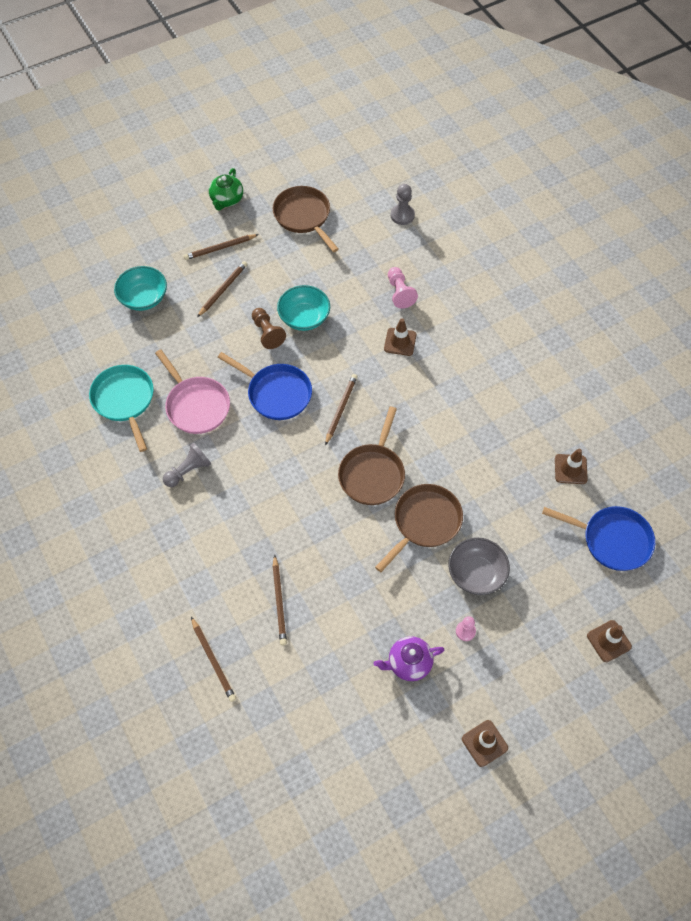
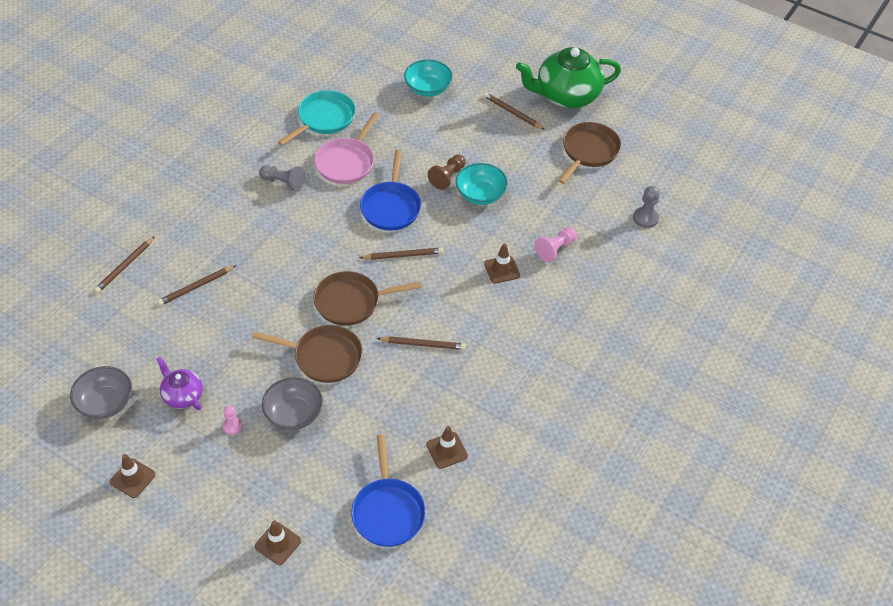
camera: 60 degrees right, 10 degrees down
(223, 290) = (471, 132): brown pencil -> brown pencil (423, 344)
(227, 200) = (566, 96): green teapot -> green teapot, size x1.94
(382, 739) = (105, 403): none -> grey bowl

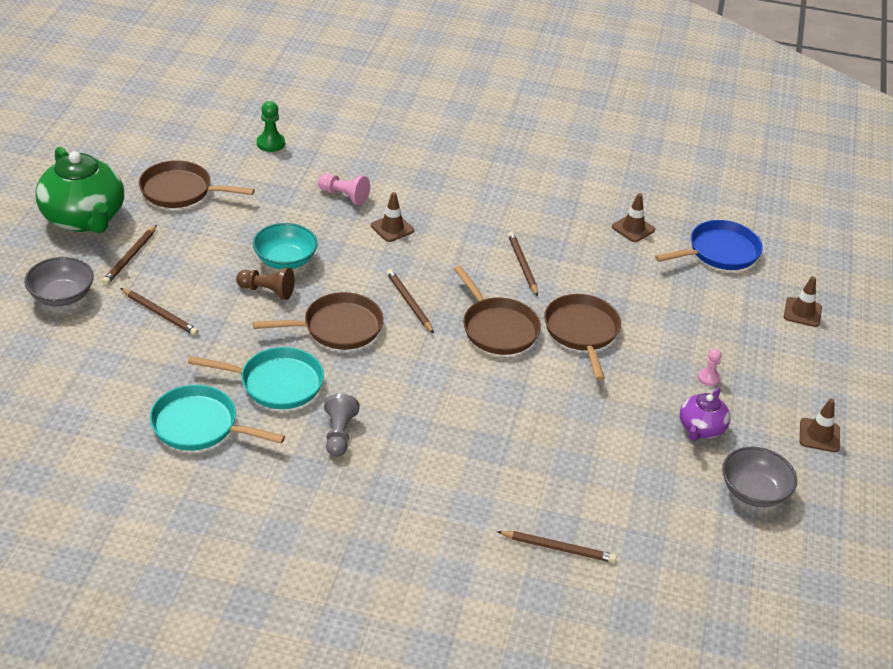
camera: 110 degrees left, 10 degrees down
(196, 287) = (550, 466): brown pencil -> brown pencil (160, 314)
(294, 414) = (664, 337): grey bowl -> grey bowl (62, 296)
(346, 162) = (276, 383): pink pan -> turquoise pan
(391, 207) = (338, 327): blue pan -> brown pan
(428, 88) = (104, 338): turquoise bowl -> none
(645, 218) = (270, 143): grey pawn -> green pawn

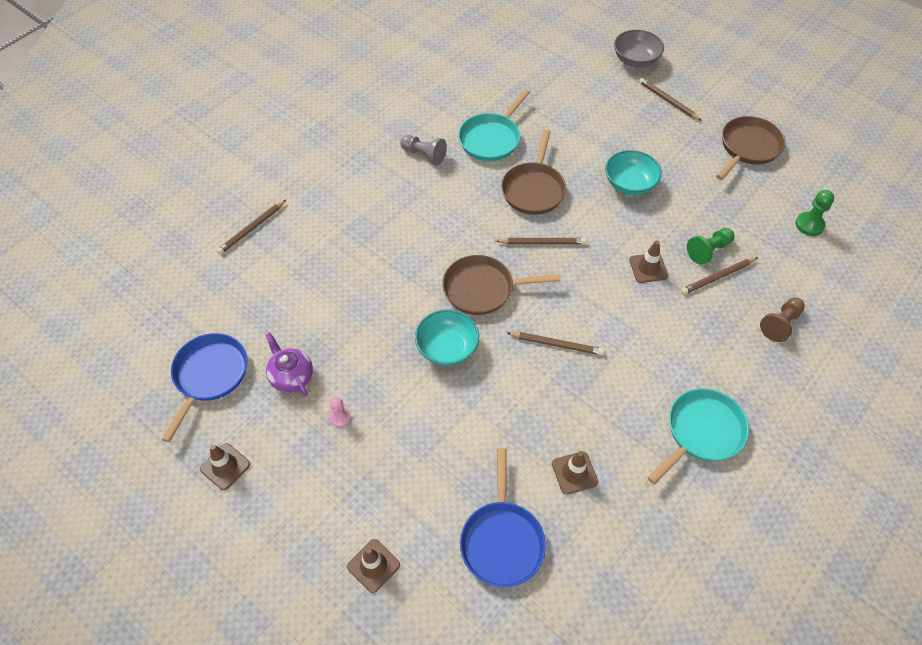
camera: 120 degrees right, 15 degrees up
(84, 218) = (726, 88): green teapot -> none
(160, 314) = (595, 101): brown pencil -> brown pencil (718, 277)
(200, 425) = (472, 93): turquoise pan -> turquoise pan (701, 432)
(267, 291) = (595, 163): brown pawn -> brown pawn (780, 324)
(344, 196) = (708, 250): pink pawn -> green pawn
(582, 332) = (447, 348): brown pan -> turquoise bowl
(754, 491) = (209, 376): grey bowl -> blue pan

